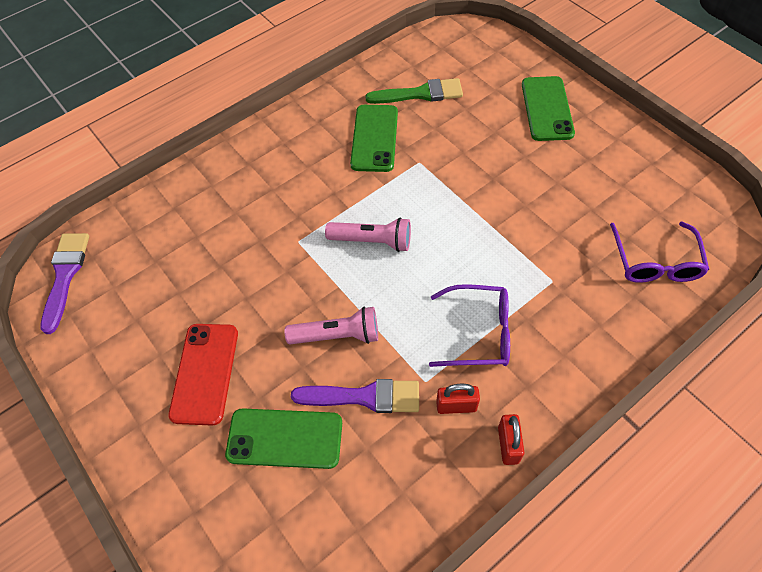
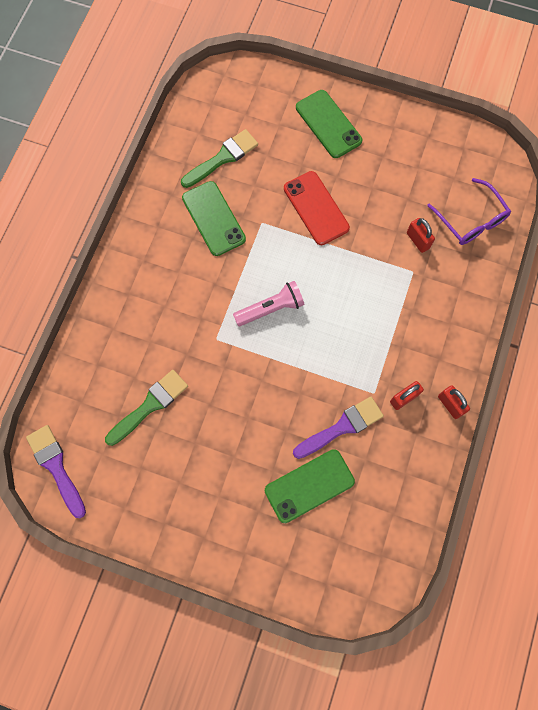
camera: 35 degrees left, 15 degrees up
(190, 268) = (150, 405): none -> green brush
(205, 373) = (222, 475): red phone -> red phone (316, 208)
(337, 335) = (295, 395): pink flashlight -> none
(479, 333) = (388, 338): purple glasses -> none
(577, 253) = (417, 240): none -> red padlock

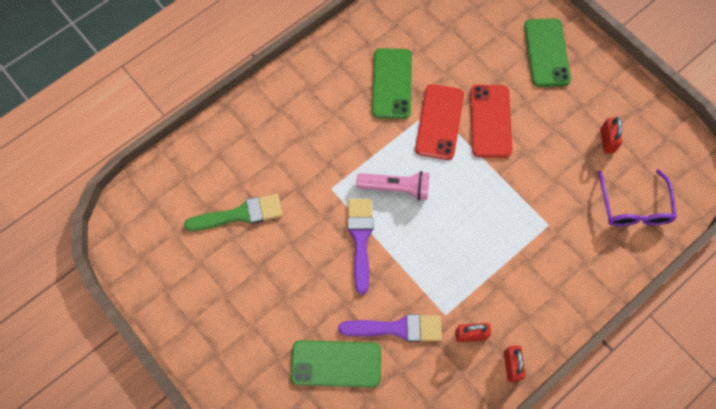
camera: 30 degrees right, 5 degrees down
(56, 467) = (131, 222): purple brush -> purple brush (360, 239)
(222, 158) = (431, 35): green brush -> none
(274, 231) = (439, 122): none -> red phone
(417, 240) = (570, 199): red padlock -> red padlock (607, 141)

